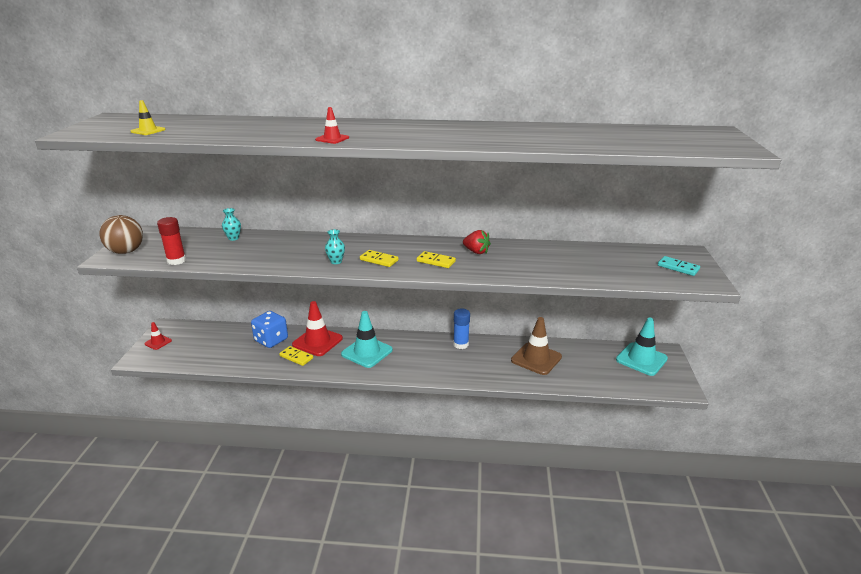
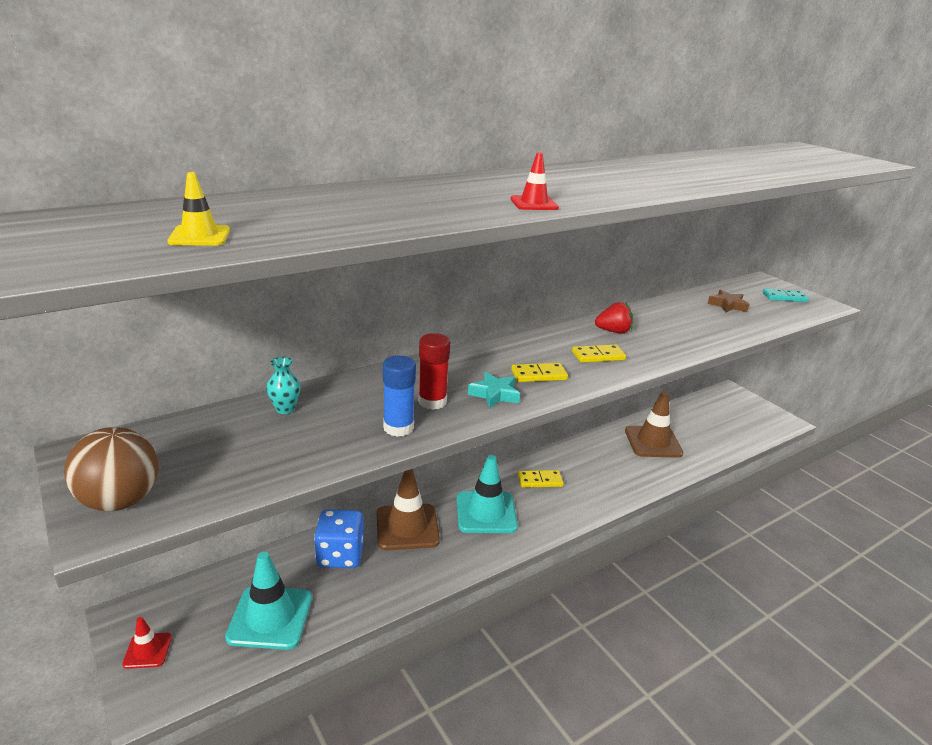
camera: 40 degrees left, 0 degrees up
(176, 261) = (256, 480): red glue stick -> red glue stick (432, 401)
(296, 357) = (409, 562): yellow domino -> yellow domino (540, 481)
(317, 341) = (407, 527): red traffic cone -> brown traffic cone
(336, 261) = (494, 394): turquoise vase -> turquoise star
(461, 344) = (568, 457): blue glue stick -> blue glue stick (398, 427)
(607, 259) = (727, 305): none -> brown star
(641, 359) = (726, 406): turquoise traffic cone -> turquoise traffic cone (270, 617)

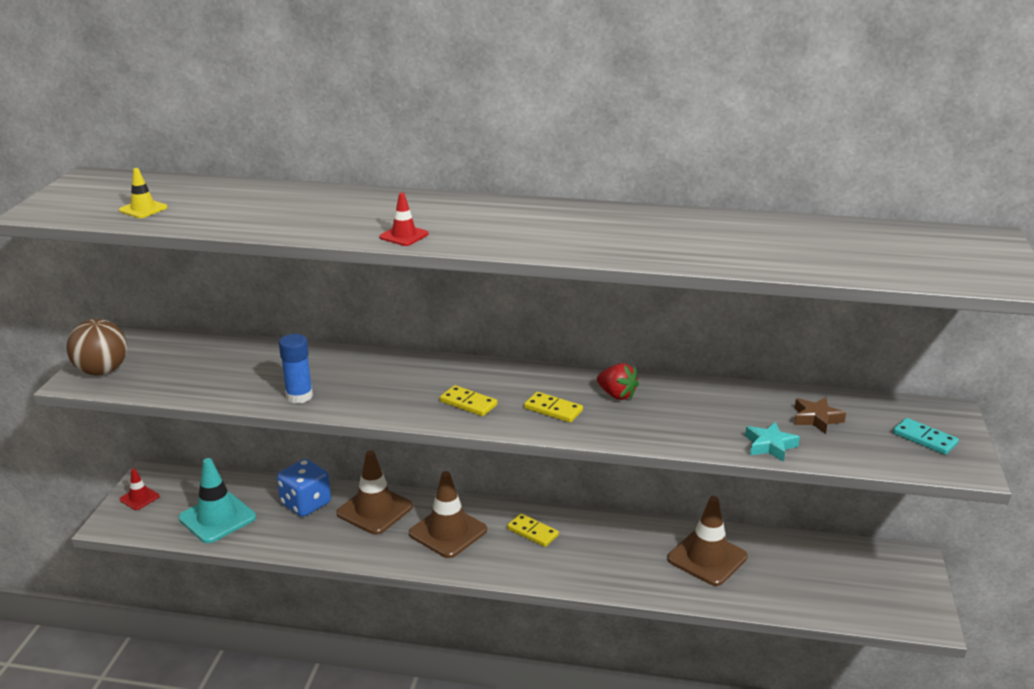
camera: 45 degrees right, 0 degrees up
(285, 409) = (256, 354): turquoise vase -> none
(432, 401) = (352, 389): red glue stick -> none
(486, 512) = (448, 532): turquoise traffic cone -> brown traffic cone
(494, 394) = (404, 403): turquoise star -> turquoise star (770, 446)

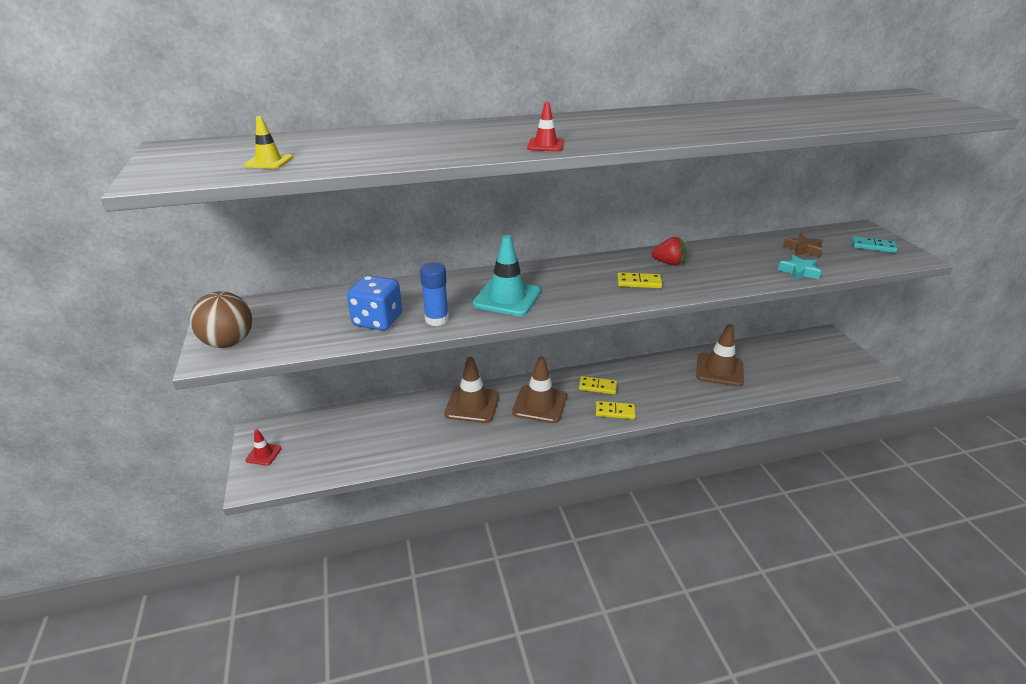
camera: 25 degrees left, 5 degrees up
(217, 518) = (348, 449): turquoise traffic cone -> turquoise traffic cone (507, 298)
(306, 504) = (414, 416): blue dice -> blue dice (377, 320)
(468, 403) = (575, 293): yellow domino -> yellow domino (615, 412)

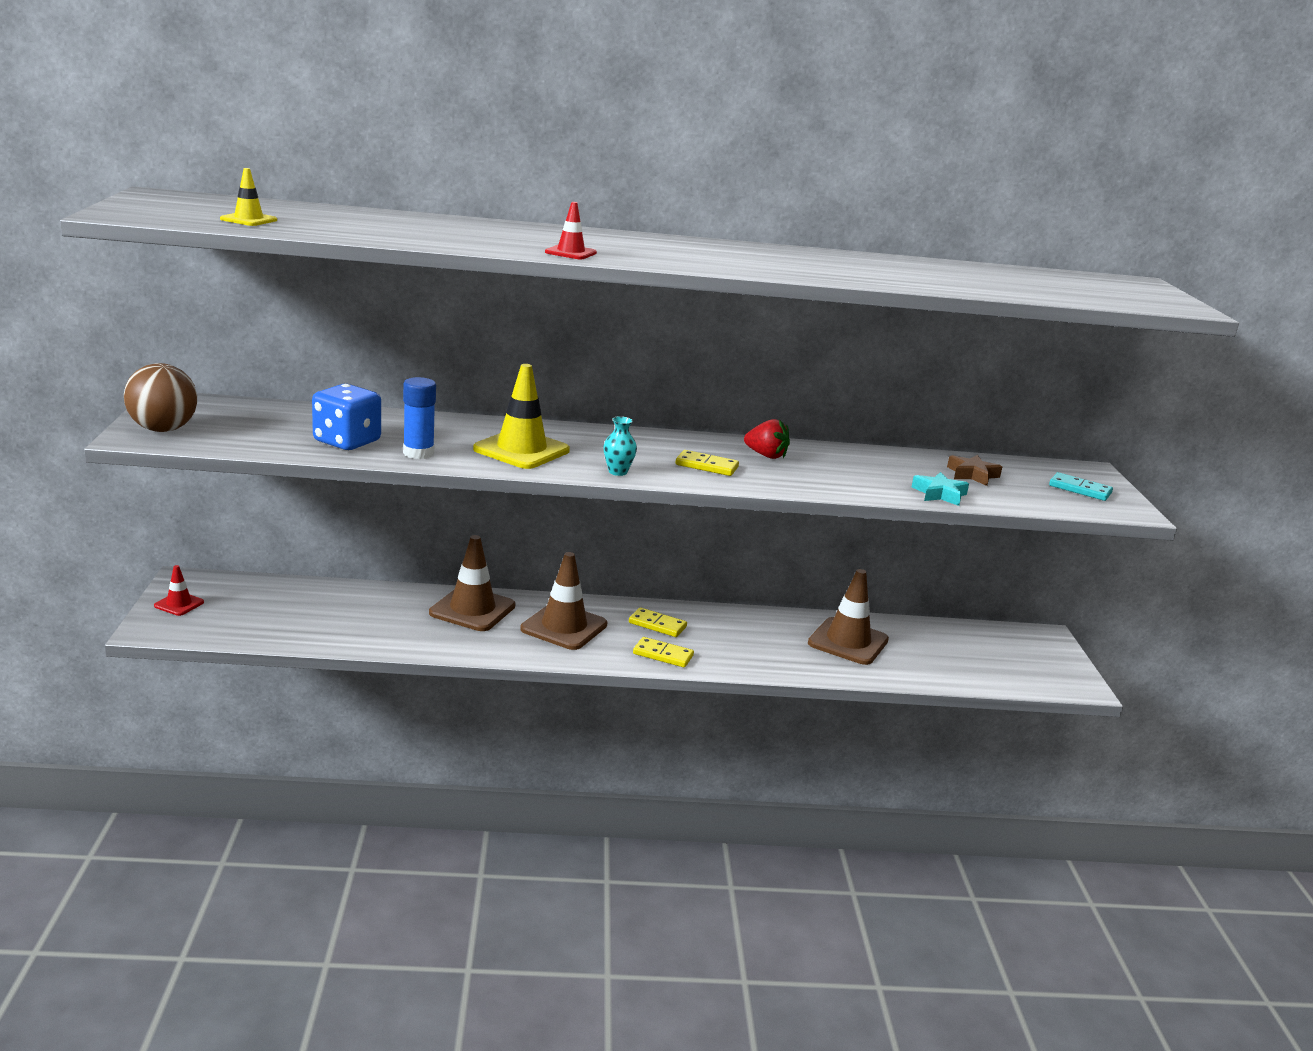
camera: 10 degrees right, 10 degrees down
(507, 298) = (521, 450): turquoise traffic cone -> yellow traffic cone
(585, 303) = (617, 472): none -> turquoise vase

